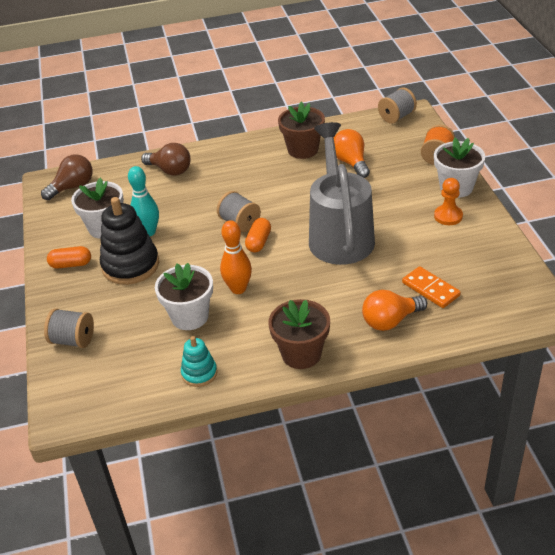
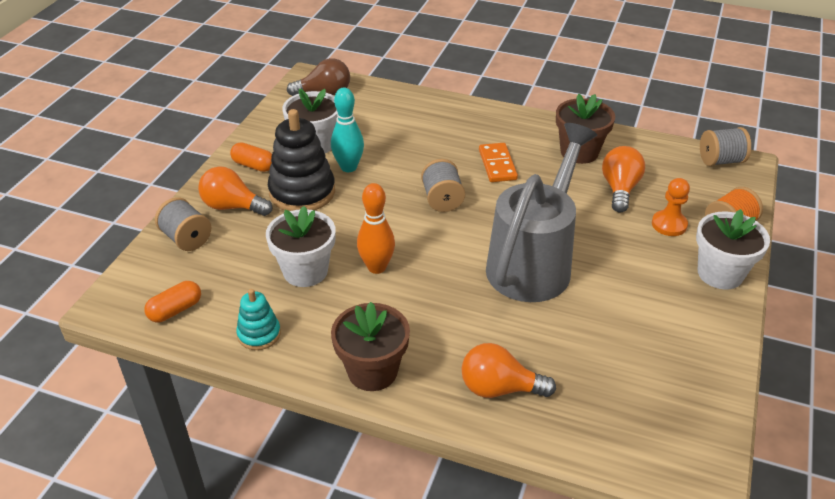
camera: 30 degrees right, 0 degrees up
(86, 301) = (232, 206): none -> orange light bulb
(170, 170) = (426, 115): brown light bulb -> none
(258, 242) = (442, 228): orange capsule -> orange capsule (175, 310)
(430, 289) = (579, 377): orange domino -> orange domino (497, 165)
(448, 216) = (679, 302): orange pawn -> orange pawn (669, 224)

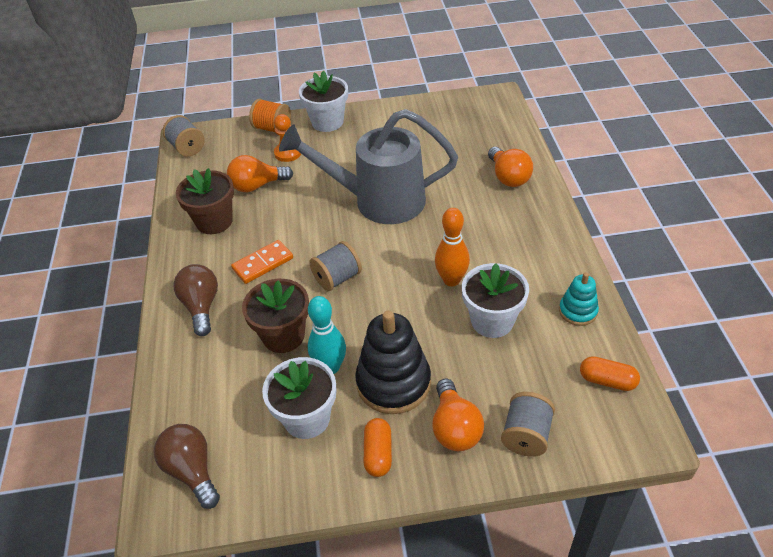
camera: 115 degrees left, 5 degrees up
(372, 371) = (550, 235): brown flower pot -> brown flower pot (283, 336)
(471, 124) = (201, 306): none -> brown light bulb

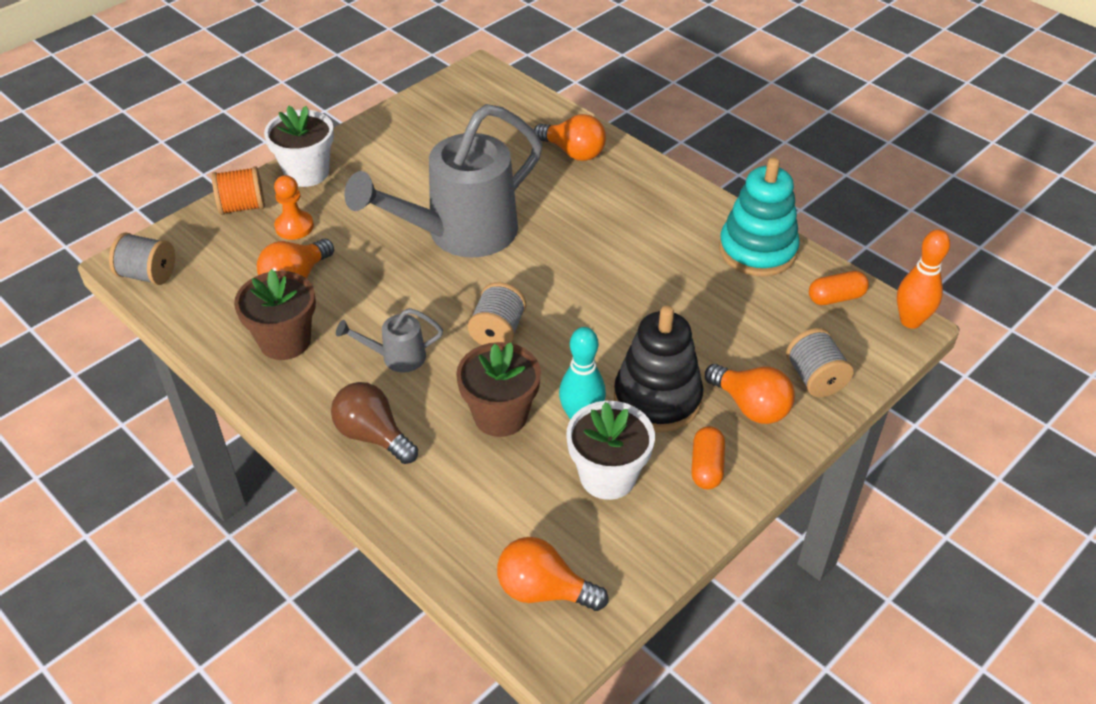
camera: 40 degrees left, 0 degrees up
(192, 471) = (544, 590): brown light bulb -> orange light bulb
(263, 264) = (397, 357): orange domino -> grey watering can
(378, 453) = (706, 467): orange capsule -> orange capsule turned 45 degrees clockwise
(451, 280) = (616, 277): orange bowling pin -> orange bowling pin (910, 321)
(492, 321) = (692, 296): white flower pot -> none
(578, 311) = (757, 250): turquoise stacking toy -> turquoise stacking toy, size x1.84

